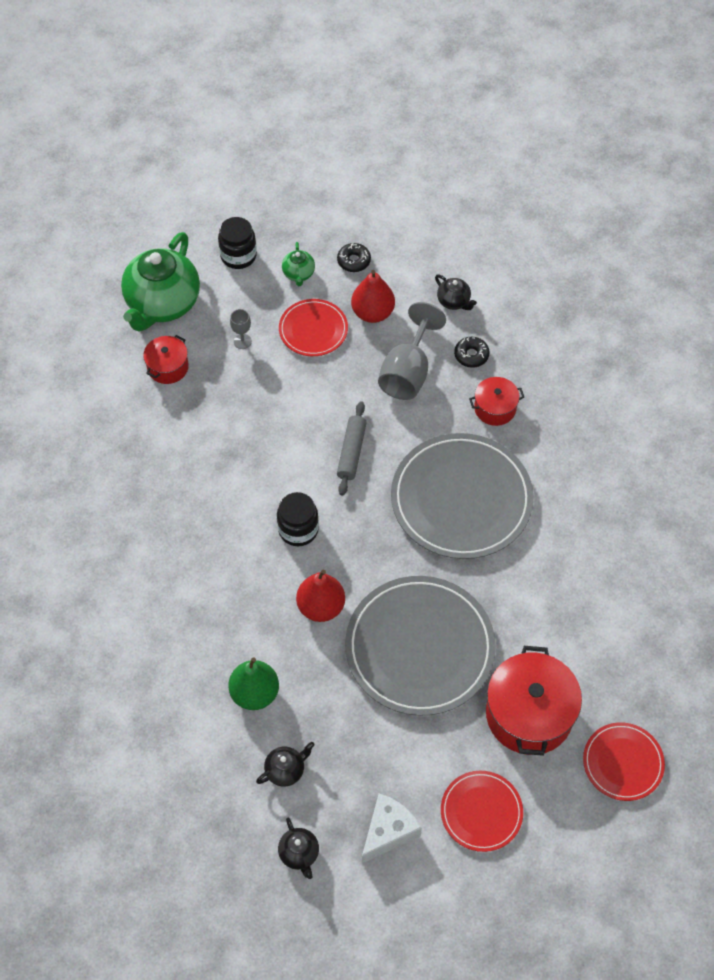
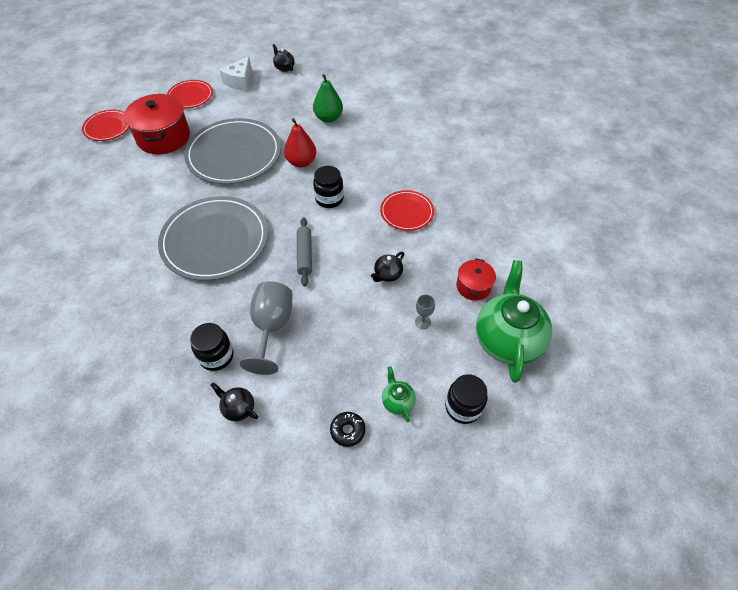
camera: 165 degrees right, 5 degrees down
(286, 770) = (300, 93): black teapot -> black teapot (387, 274)
(313, 329) = (365, 347): red plate -> red plate (407, 212)
(372, 313) = (315, 377): red pear -> none
(471, 355) = (216, 356): black donut -> black jar
(495, 408) = (192, 313): red pot -> none

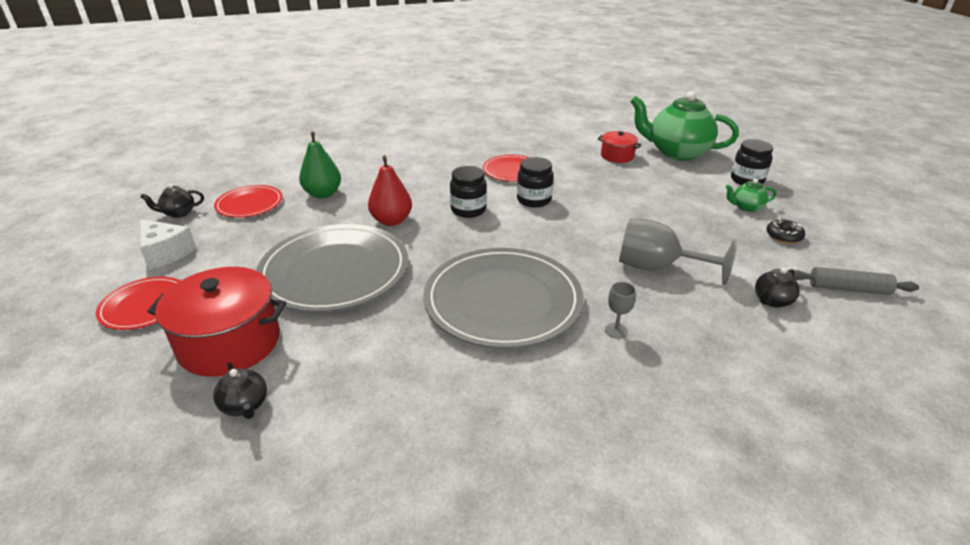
camera: 75 degrees left, 20 degrees down
(108, 127) = (123, 422): red plate -> red plate (249, 204)
(216, 356) = (700, 312): black jar -> black jar (534, 200)
(304, 255) = (552, 235): grey rolling pin -> grey rolling pin (848, 289)
(387, 274) = (594, 192): black teapot -> black teapot (245, 406)
(422, 322) = (655, 183): grey goblet -> grey goblet (616, 331)

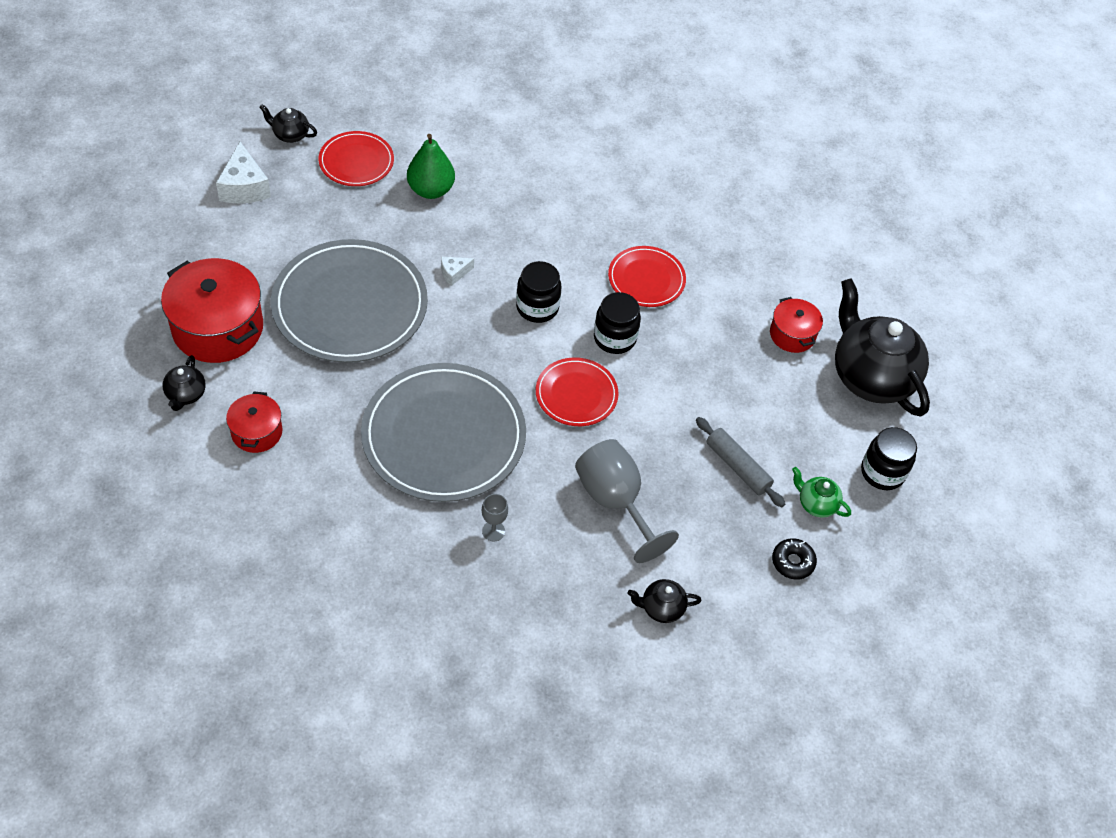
camera: 35 degrees right, 20 degrees up
(144, 306) = (190, 244): red plate -> red plate (576, 394)
(348, 390) = (257, 432): none -> red pot
(391, 221) = (454, 273): red pear -> white cheese
(676, 152) = (870, 377): green teapot -> black teapot
(848, 289) = (751, 653): grey rolling pin -> grey rolling pin (737, 467)

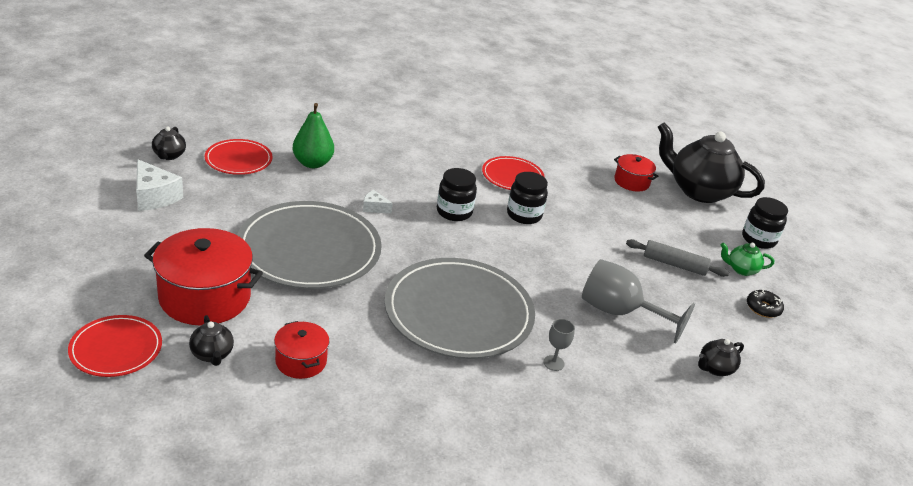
camera: 30 degrees left, 20 degrees down
(290, 135) = (169, 155): black teapot -> black teapot turned 75 degrees counterclockwise
(454, 273) = (374, 208): white cheese -> white cheese turned 75 degrees clockwise
(576, 394) = (530, 255): red plate -> red plate (116, 349)

